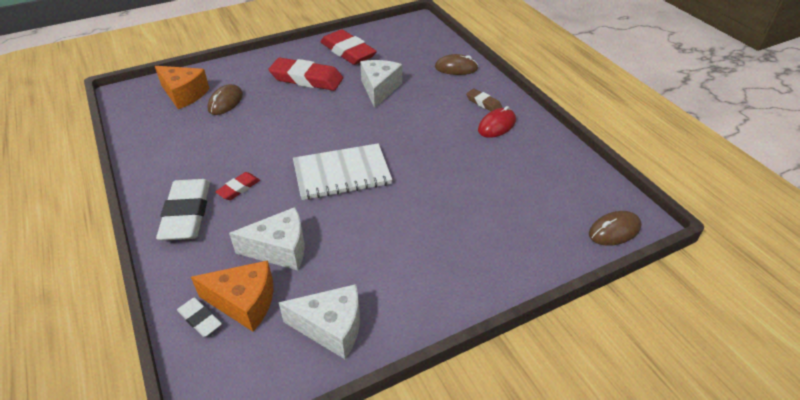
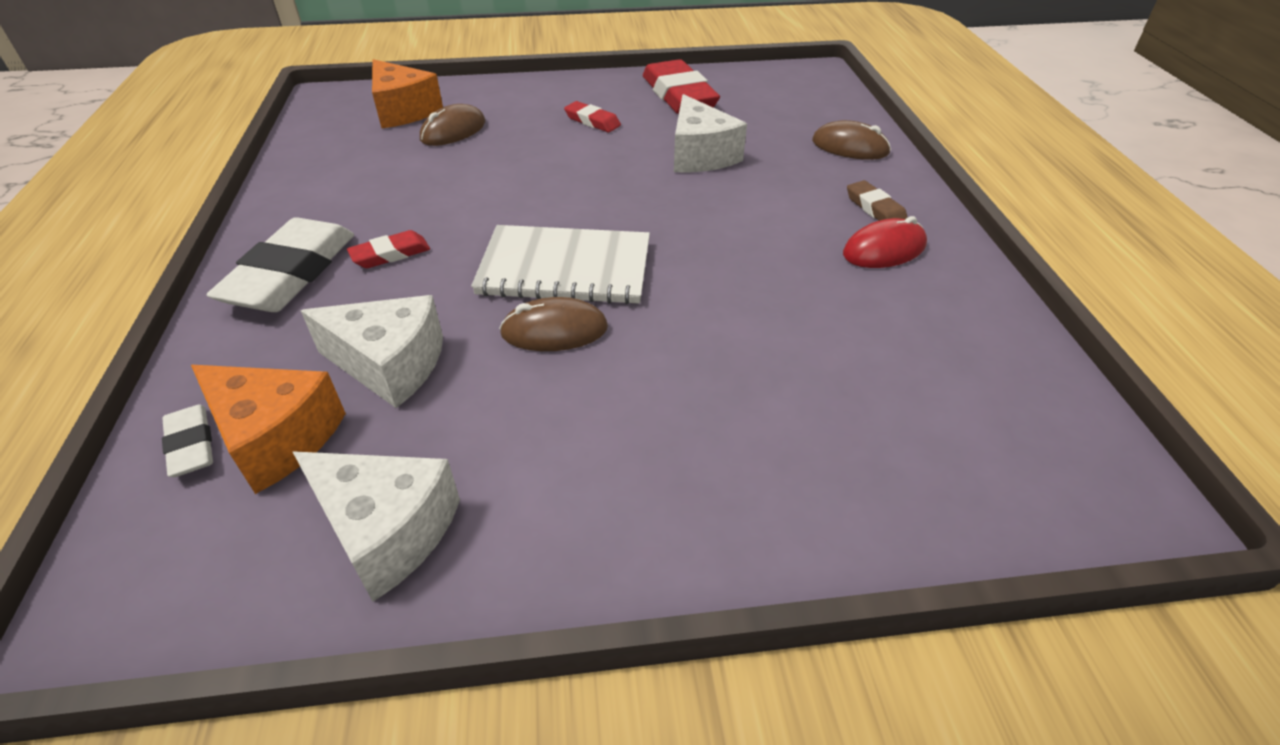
camera: 20 degrees right, 0 degrees up
(306, 79) = (592, 121): red eraser -> red eraser, size x0.50
(379, 89) = (700, 155): white cheese -> white cheese turned 135 degrees clockwise
(614, 230) = (1063, 507): brown mouse -> brown mouse (554, 330)

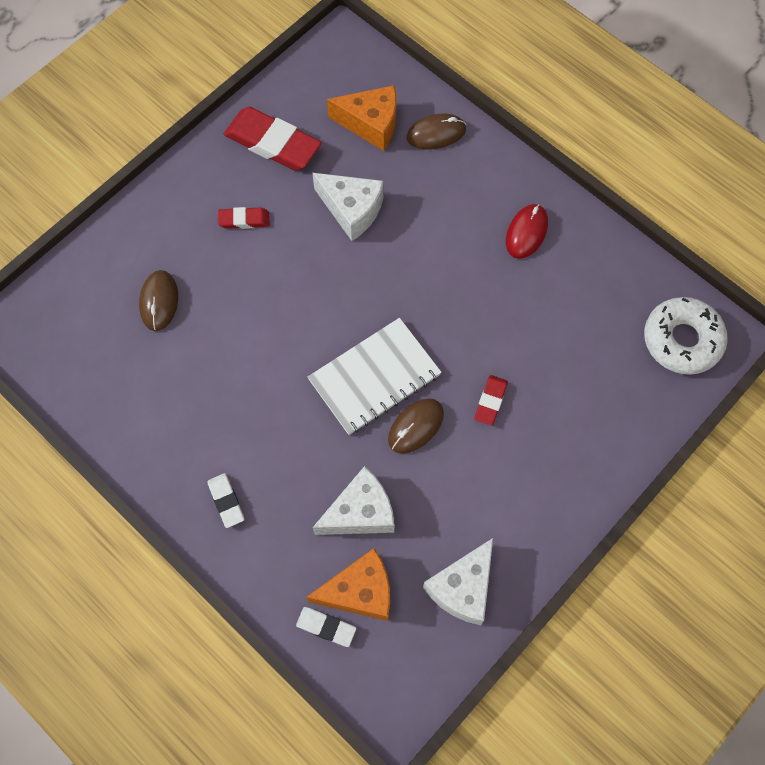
camera: 40 degrees left, 25 degrees up
(290, 273) = (226, 501): white eraser -> white eraser, size x0.50
(387, 531) = (462, 588): white cheese -> white cheese turned 135 degrees clockwise
(390, 254) = (264, 443): red eraser -> red eraser (490, 401)
(403, 111) = (92, 305): orange cheese -> orange cheese (371, 124)
(875, 209) = (496, 195): brown eraser -> none
(1041, 460) = (682, 340): none -> white donut

